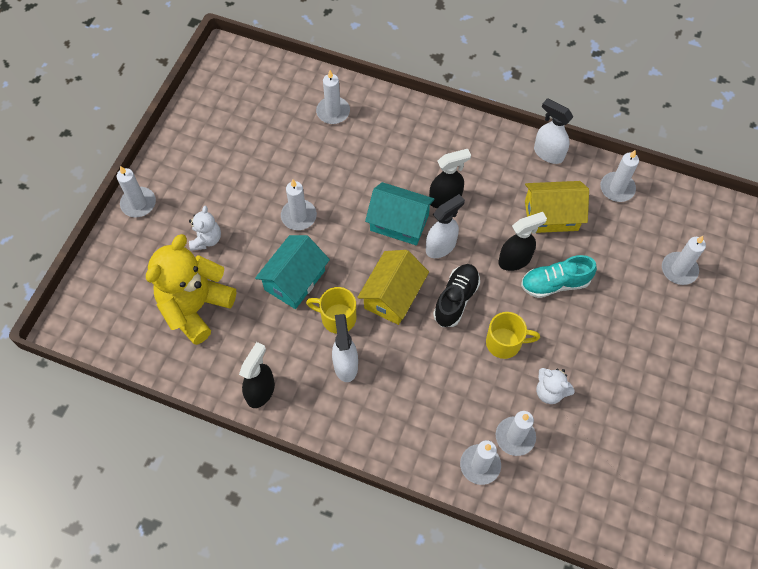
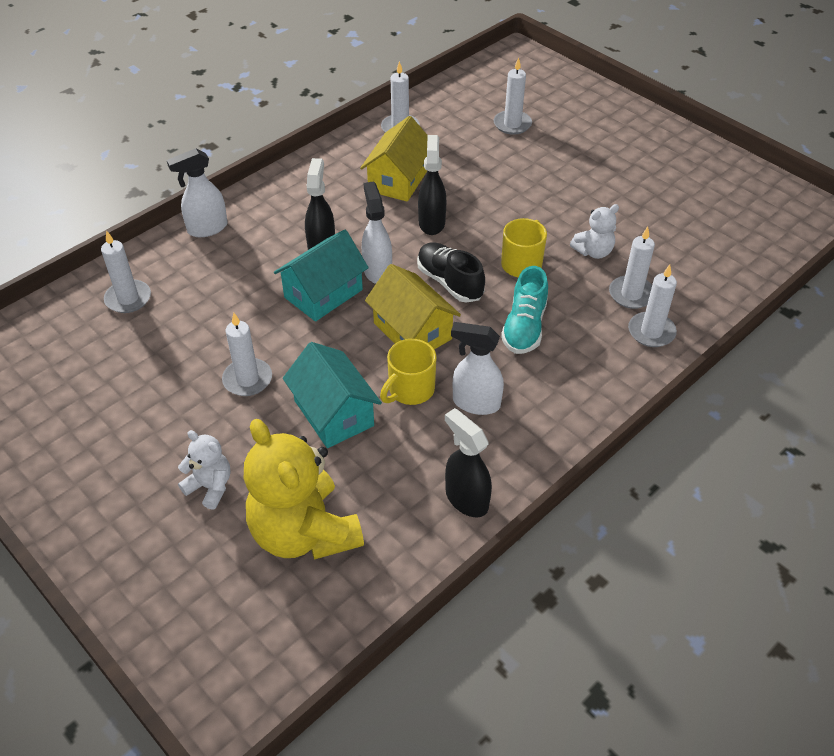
camera: 65 degrees left, 15 degrees down
(138, 203) = (91, 550): white candle -> none
(548, 153) = (325, 156): white spray bottle -> white spray bottle (207, 228)
(555, 283) = (476, 205): turquoise shoe -> turquoise shoe (524, 327)

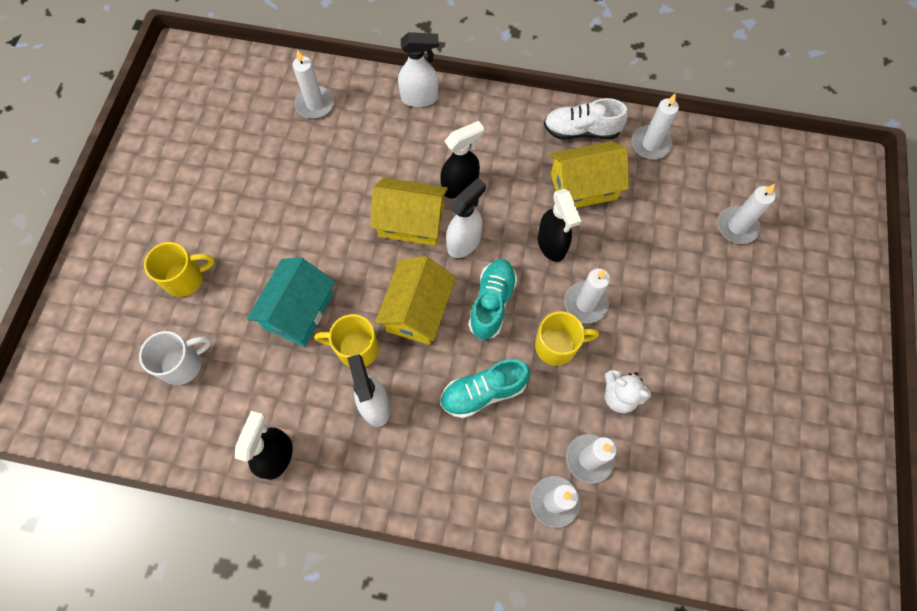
camera: 55 degrees right, 20 degrees up
(207, 228) = (420, 98): white spray bottle -> white spray bottle turned 150 degrees clockwise
(210, 487) = (186, 278): white teddy bear -> yellow mug
(247, 379) = (292, 232): white candle -> white candle (585, 303)
(304, 532) = (183, 364): yellow teddy bear -> white mug
(323, 293) = (411, 222): turquoise house -> yellow house
(348, 156) = (581, 131): none -> white shoe
(431, 222) = (551, 245): black spray bottle -> black spray bottle turned 105 degrees clockwise
(449, 282) = (492, 303): black shoe -> turquoise shoe

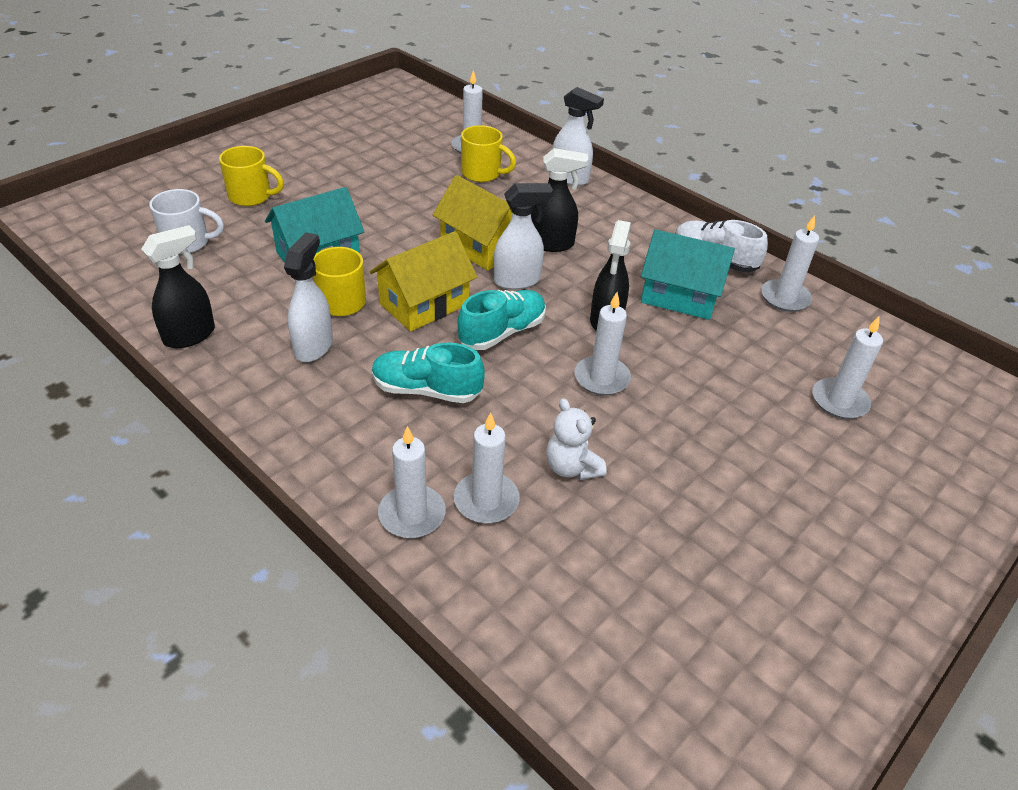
camera: 30 degrees right, 25 degrees down
(557, 346) = (539, 394): yellow mug -> yellow mug (482, 174)
(583, 186) = (680, 296): yellow house -> turquoise house

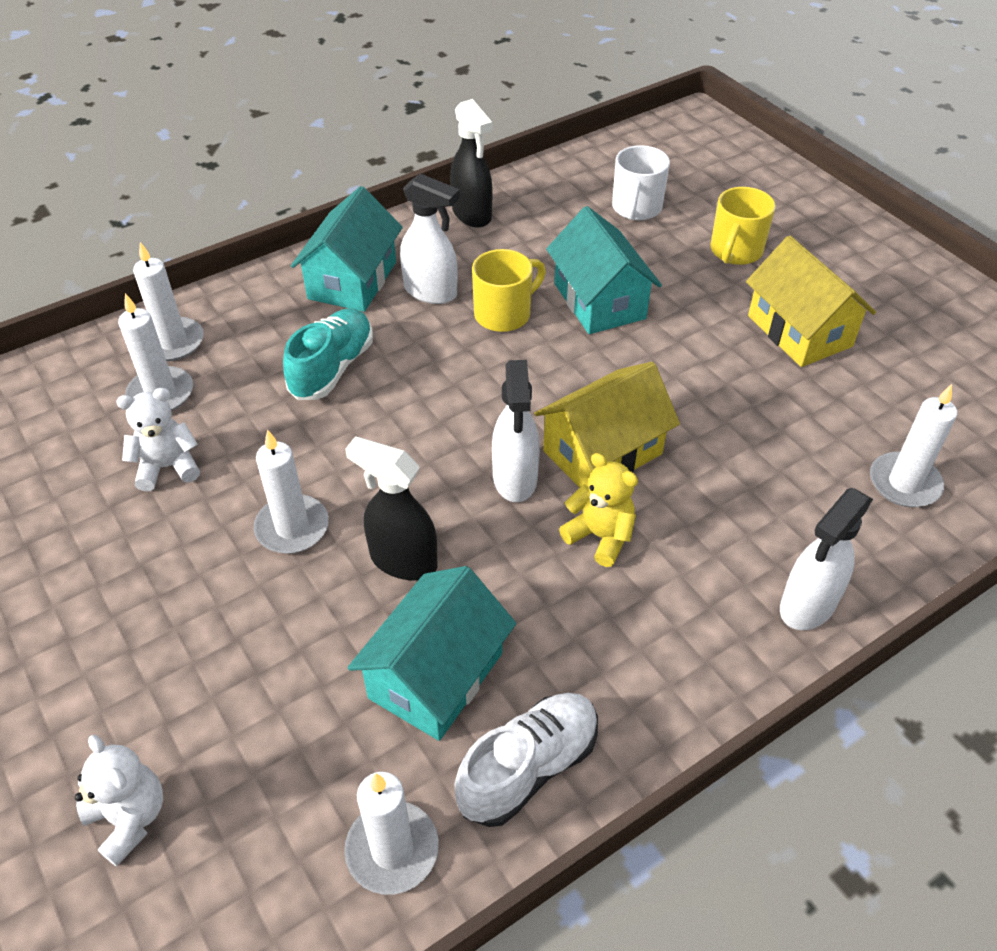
camera: 105 degrees right, 5 degrees up
(299, 400) = (352, 280): none -> turquoise house
(424, 304) = (483, 382): yellow house -> yellow house (799, 331)
(482, 174) = (813, 484): yellow mug -> none
(502, 332) = (409, 445): turquoise shoe -> none
(552, 244) = (600, 536): black spray bottle -> yellow teddy bear
(839, 401) = (129, 818): white candle -> white teddy bear

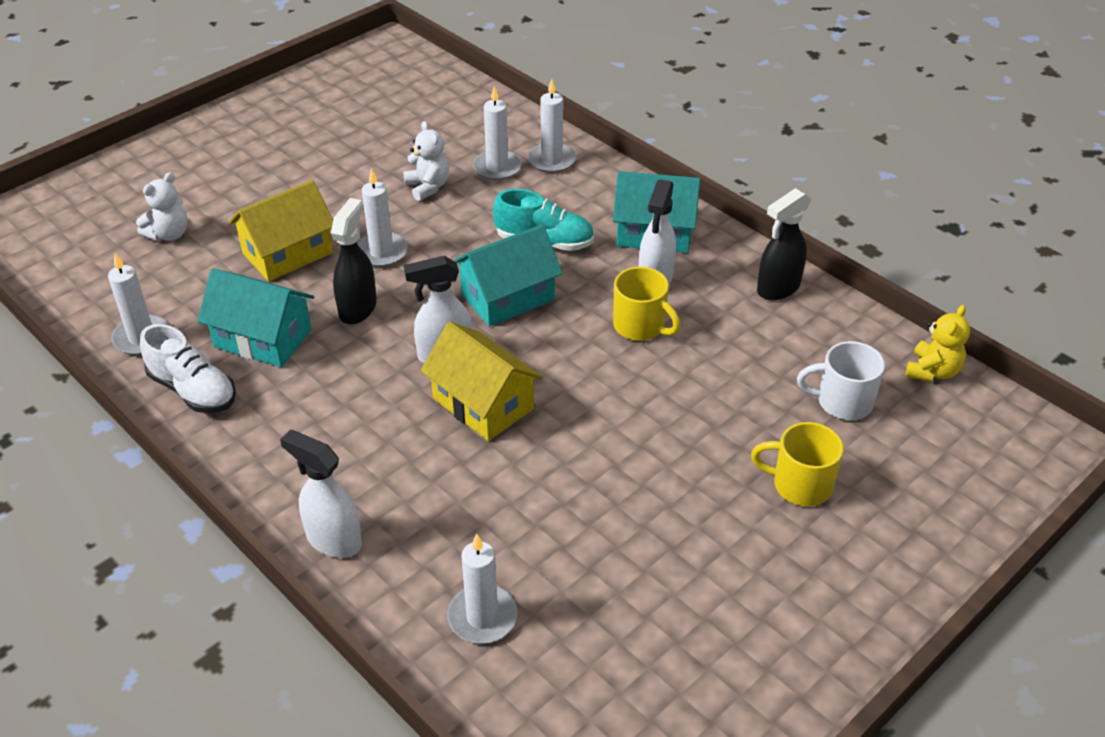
camera: 80 degrees right, 5 degrees down
(599, 301) = (680, 386): turquoise house -> turquoise house (507, 297)
(600, 536) = (392, 409): yellow teddy bear -> yellow teddy bear (932, 371)
(799, 331) = (683, 539): yellow house -> yellow house (287, 253)

